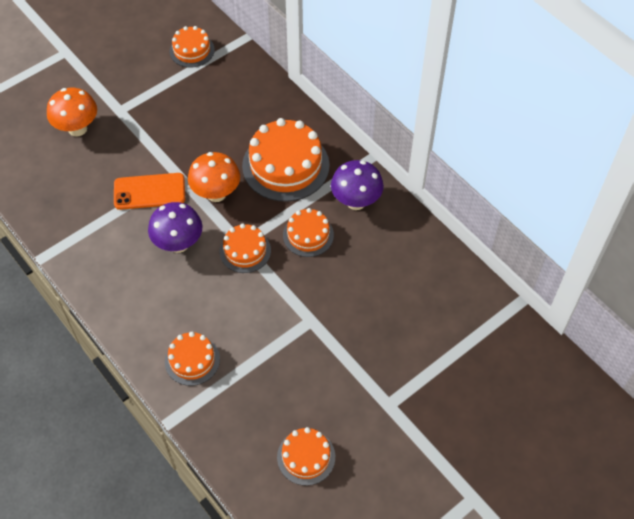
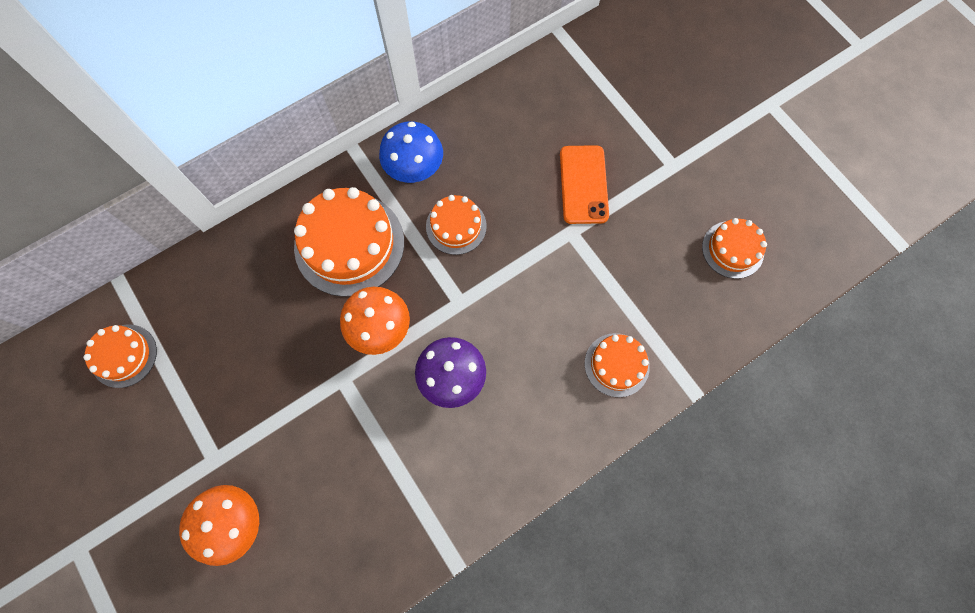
camera: 85 degrees left, 15 degrees up
(149, 191) = (365, 416): orange phone -> orange phone (583, 184)
(245, 251) = (471, 298): orange cake -> none
(356, 201) = (415, 171): purple mushroom -> blue mushroom

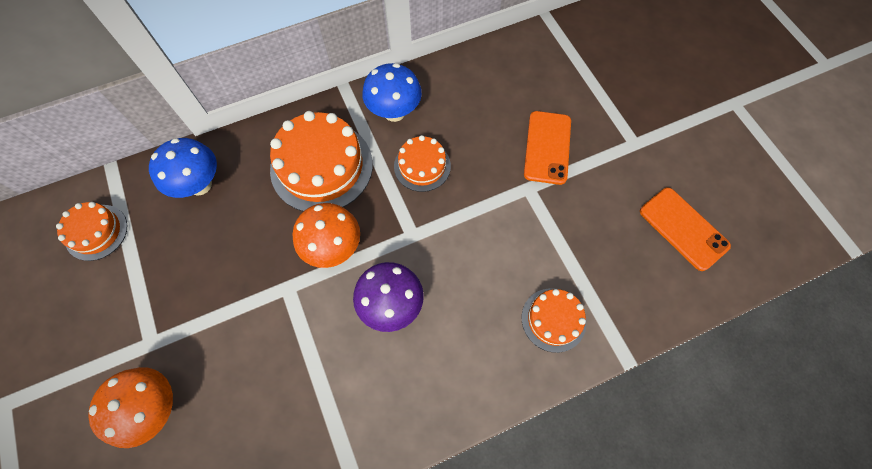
camera: 10 degrees right, 5 degrees down
(222, 285) = (200, 185): none -> blue mushroom
(732, 249) = (683, 228): orange cake -> orange phone

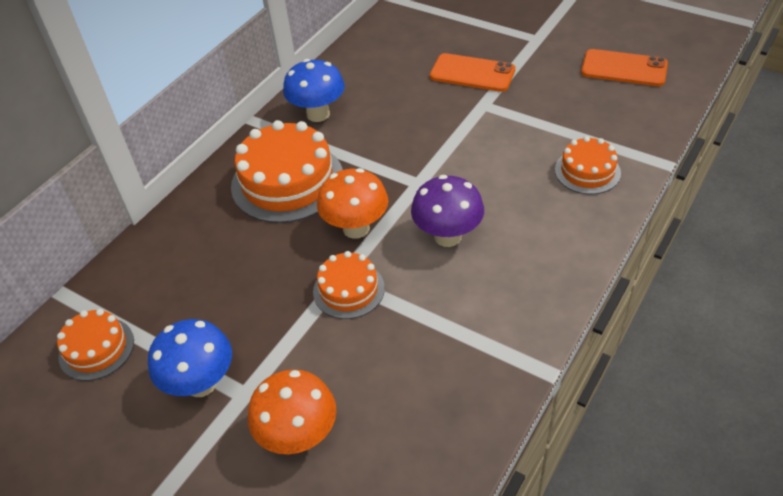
camera: 30 degrees left, 20 degrees down
(200, 185) = (176, 255): blue mushroom -> blue mushroom (201, 383)
(422, 166) = (379, 135): orange cake -> orange cake (348, 290)
(547, 147) = (472, 73): orange phone -> orange phone turned 45 degrees counterclockwise

